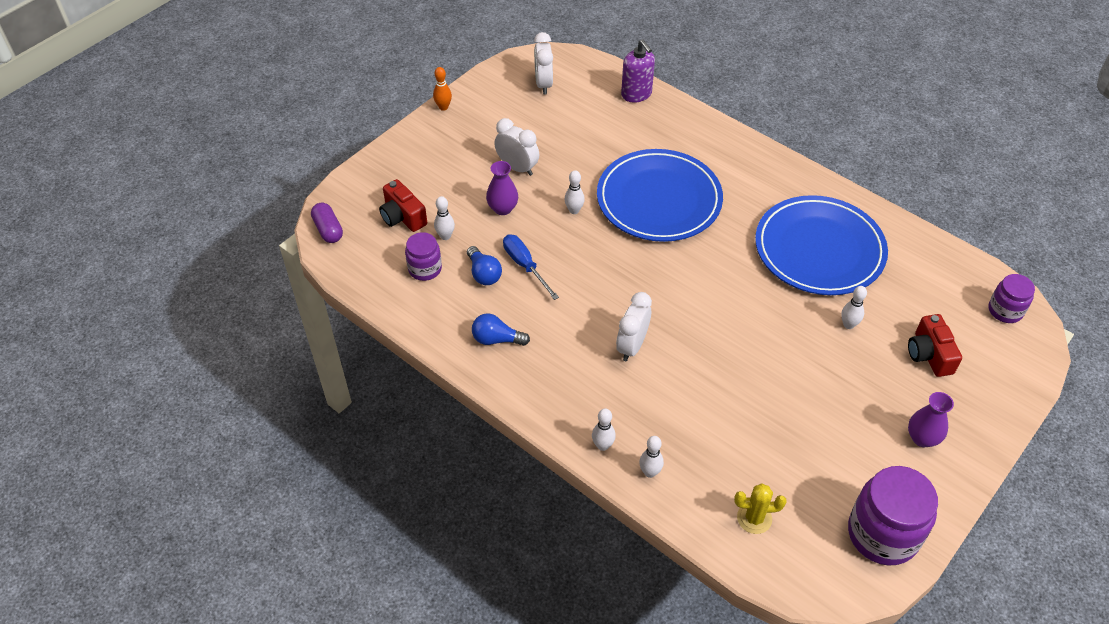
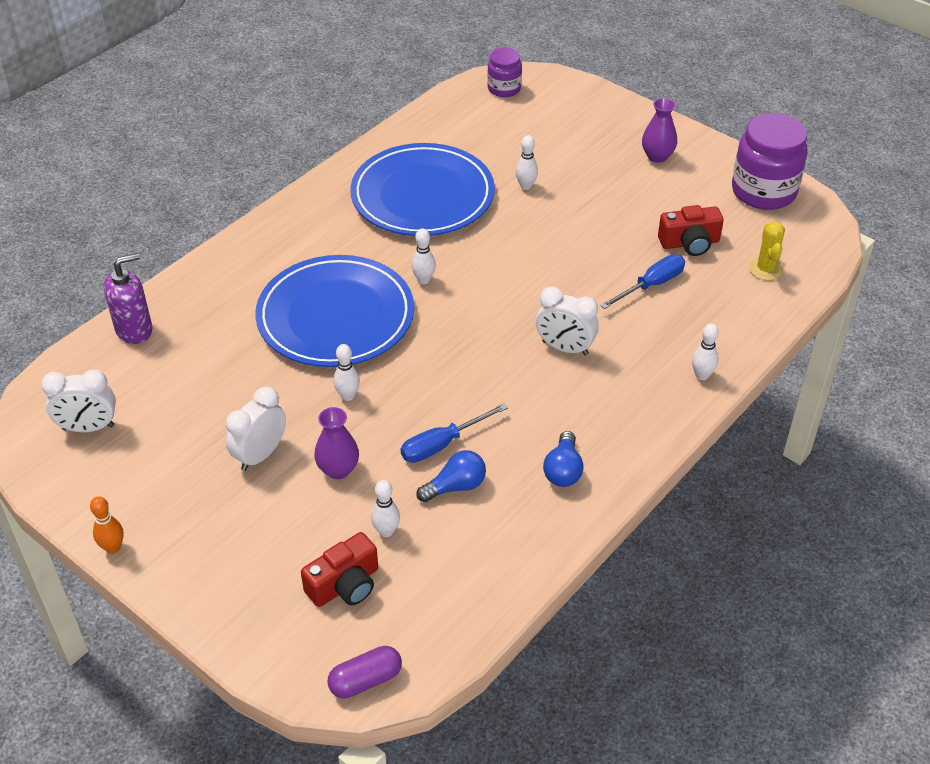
camera: 90 degrees left, 5 degrees down
(425, 269) = (446, 552): purple jar -> none
(650, 472) = (728, 339): white bowling pin -> white bowling pin (424, 280)
(719, 416) = (651, 285): none -> blue screwdriver
(929, 354) = (560, 140): red camera -> red camera (689, 243)

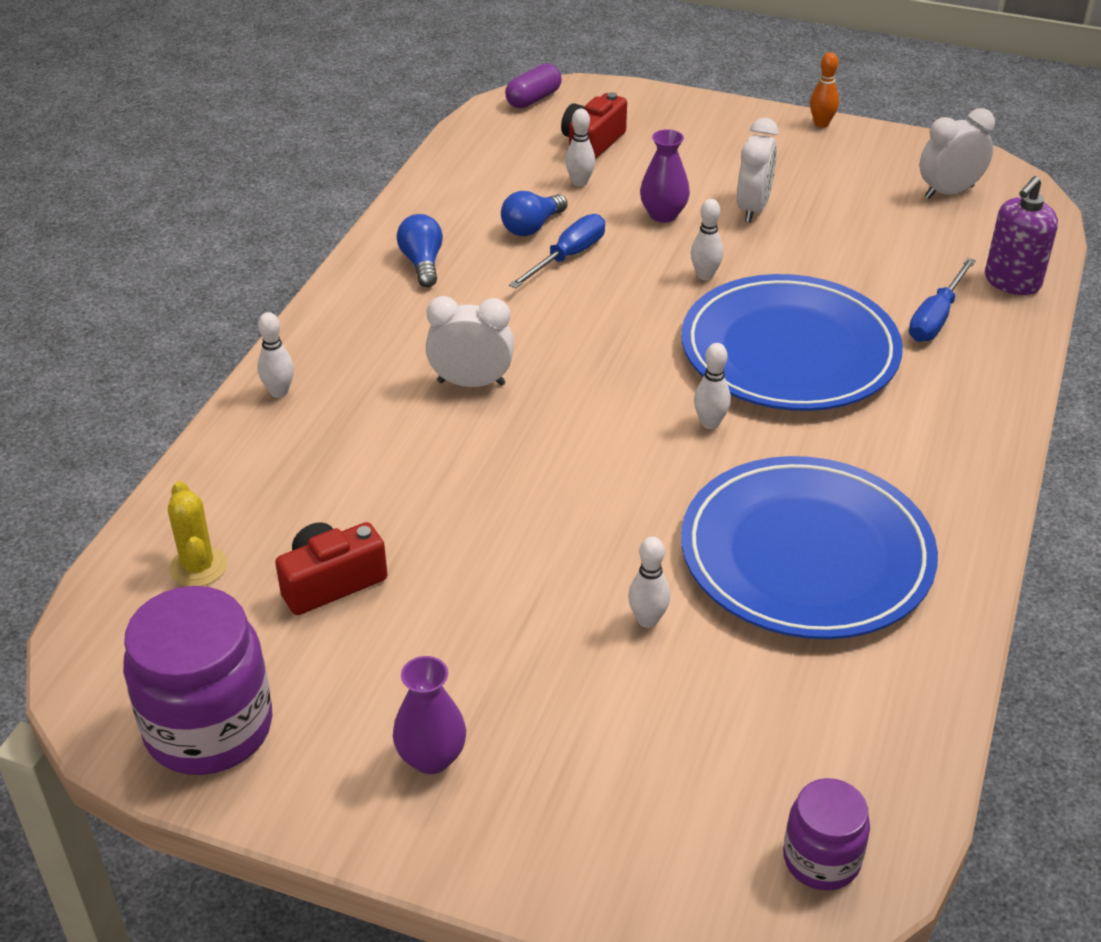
camera: 160 degrees right, 5 degrees down
(651, 285) = (377, 496): blue screwdriver -> blue screwdriver (936, 318)

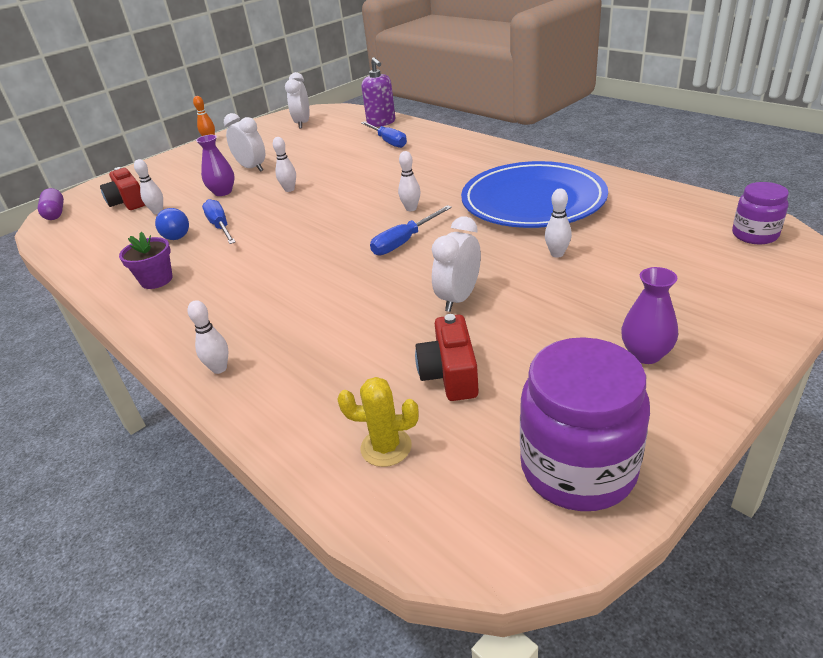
camera: 60 degrees left, 5 degrees down
(422, 263) = (156, 280): blue light bulb -> purple flower pot
(471, 383) = (299, 280): white clock -> white clock (458, 298)
(609, 448) = (404, 242): none -> blue screwdriver
(789, 351) = (375, 178): blue plate -> none

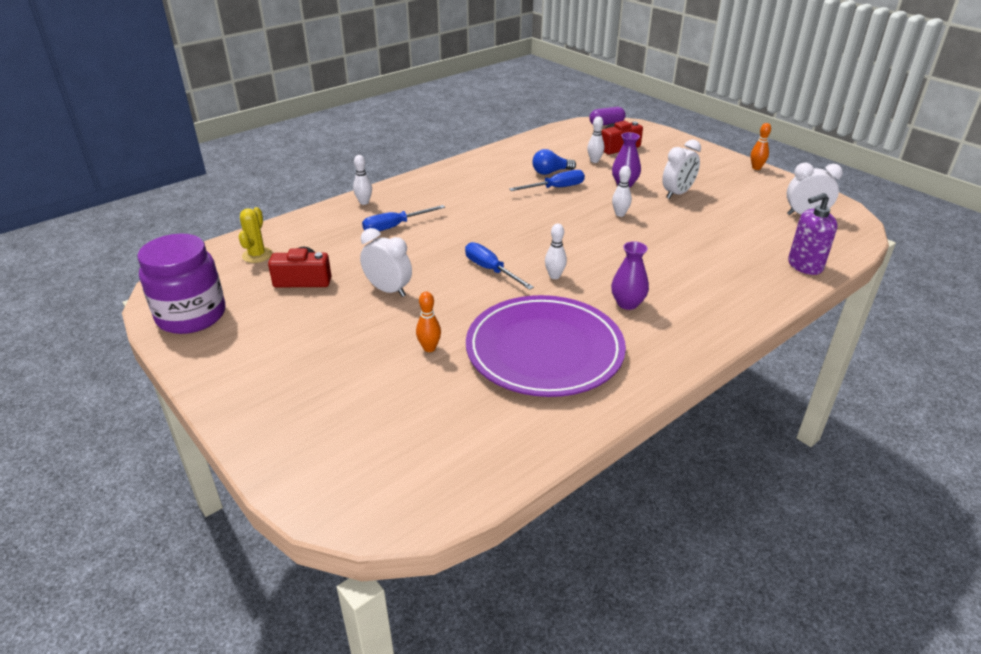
camera: 90 degrees right, 0 degrees up
(156, 280) = (482, 172): purple flower pot -> none
(388, 142) = (737, 268): blue screwdriver -> blue screwdriver (395, 226)
(533, 201) = (544, 350): blue plate -> purple plate
(557, 254) = (429, 348): white bowling pin -> orange bowling pin
(645, 354) = (265, 365): purple vase -> purple vase (627, 303)
(754, 235) = (399, 494): purple jar -> none

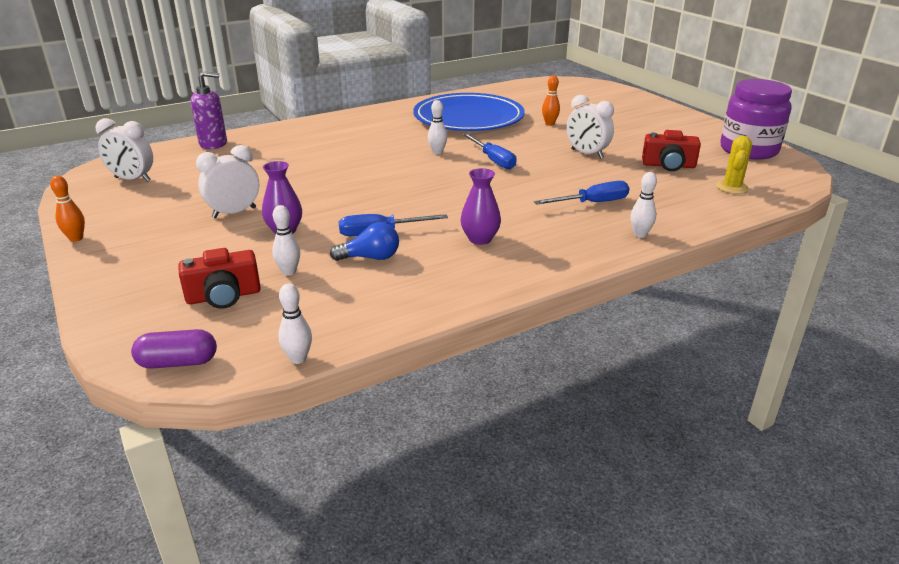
camera: 170 degrees left, 5 degrees down
(544, 350) = (468, 118): purple plate -> blue plate
(620, 214) = (329, 196): white bowling pin -> white bowling pin (298, 359)
(627, 303) = (390, 134): purple vase -> purple vase (480, 239)

